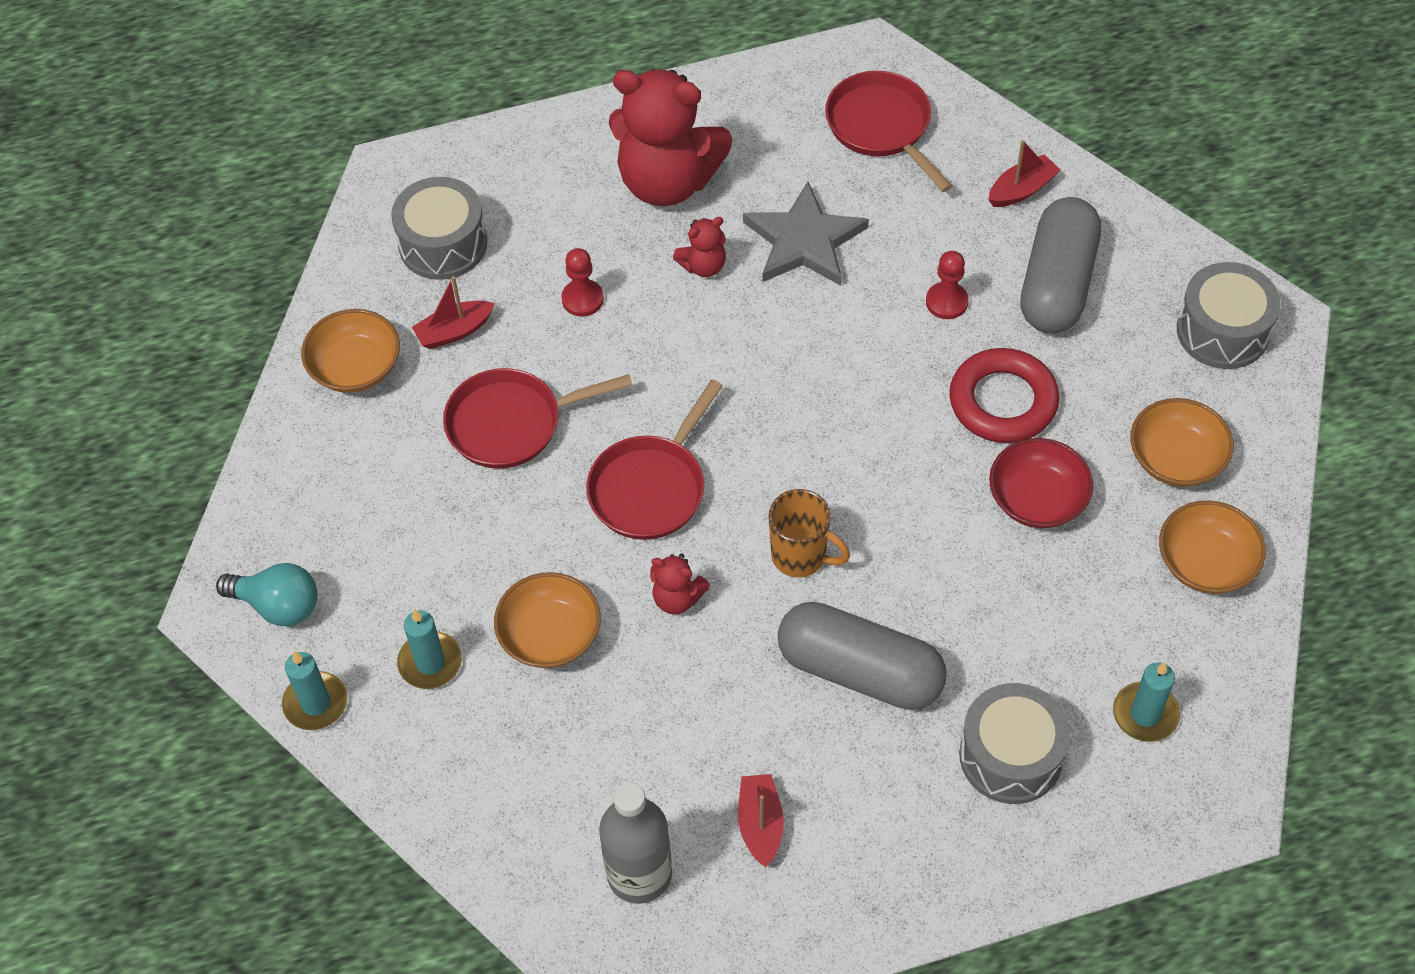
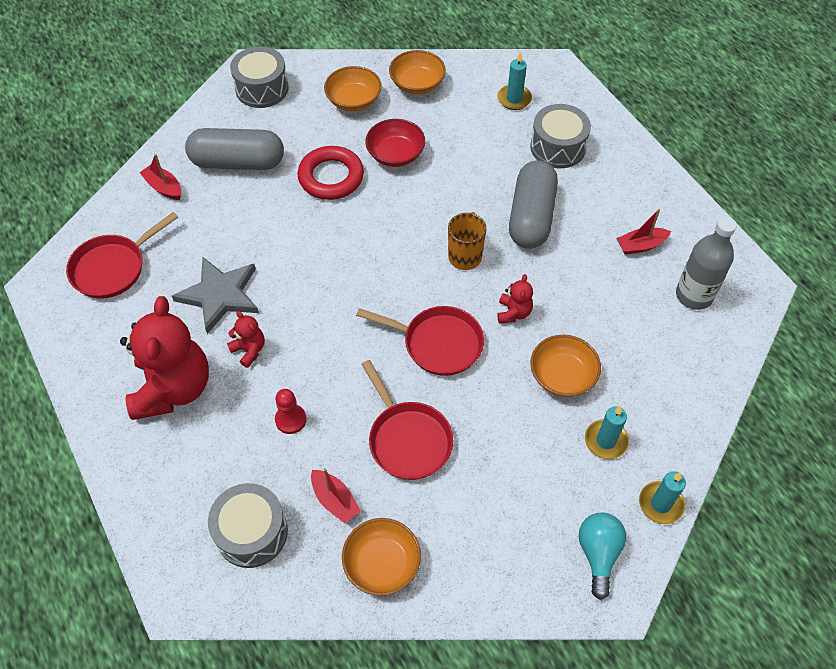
camera: 105 degrees left, 0 degrees up
(946, 302) = (260, 213): red pawn -> none

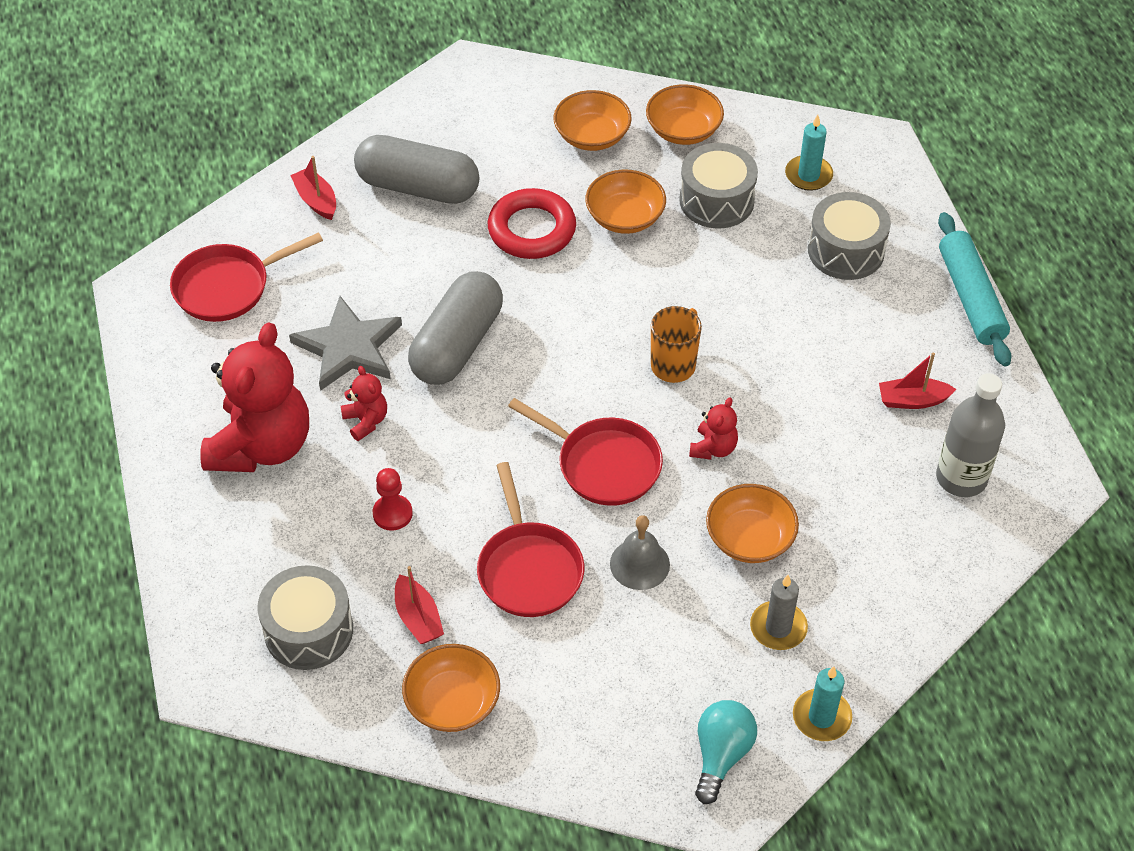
camera: 15 degrees right, 5 degrees down
(262, 88) = (476, 98): grey drum -> grey drum (716, 200)
(395, 154) = (625, 217): red bowl -> orange bowl
(489, 415) = (639, 564): none -> grey bell
(531, 216) = (778, 333): grey capsule -> grey capsule (457, 345)
(606, 440) = (778, 628): turquoise candle -> grey candle
(653, 163) = (970, 297): none -> turquoise rolling pin

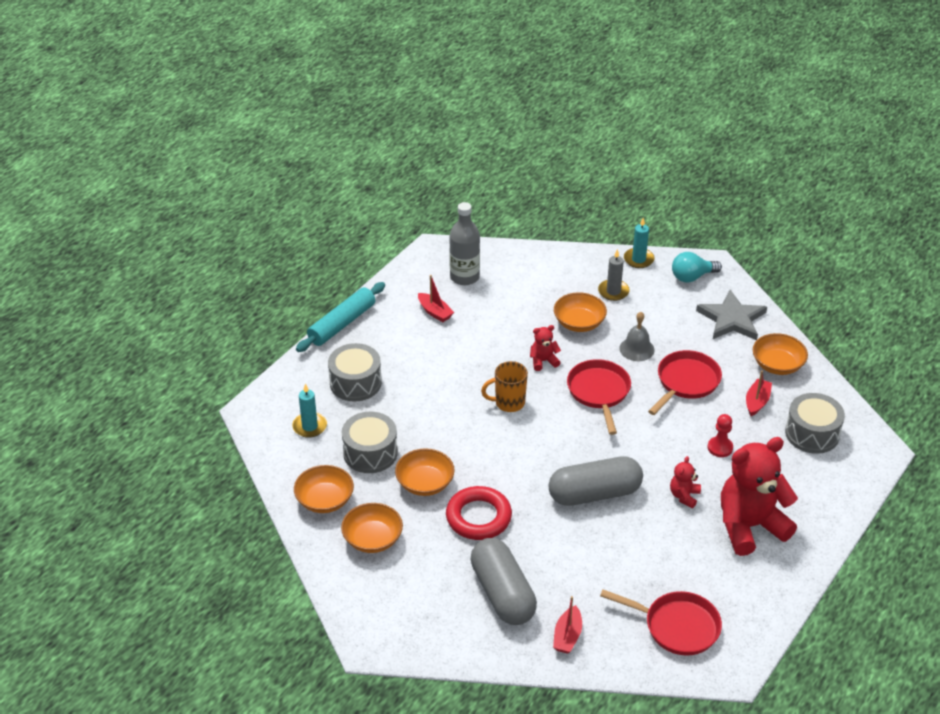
camera: 130 degrees left, 10 degrees down
(348, 348) = (650, 537): grey star -> grey star (732, 319)

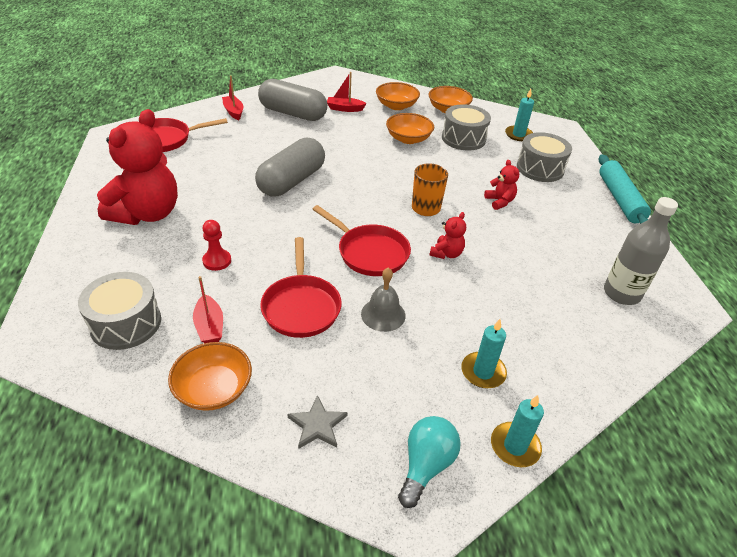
camera: 135 degrees right, 0 degrees up
(435, 312) = (584, 245): red boat -> red boat (345, 109)
(478, 517) = (352, 137): red ring -> none
(579, 323) = (466, 309): orange bowl -> none
(613, 291) = (483, 372): grey candle -> turquoise candle
(684, 496) = (220, 210): red teddy bear -> red teddy bear (499, 201)
(732, 319) = (317, 425): grey star -> grey star, size x0.55

